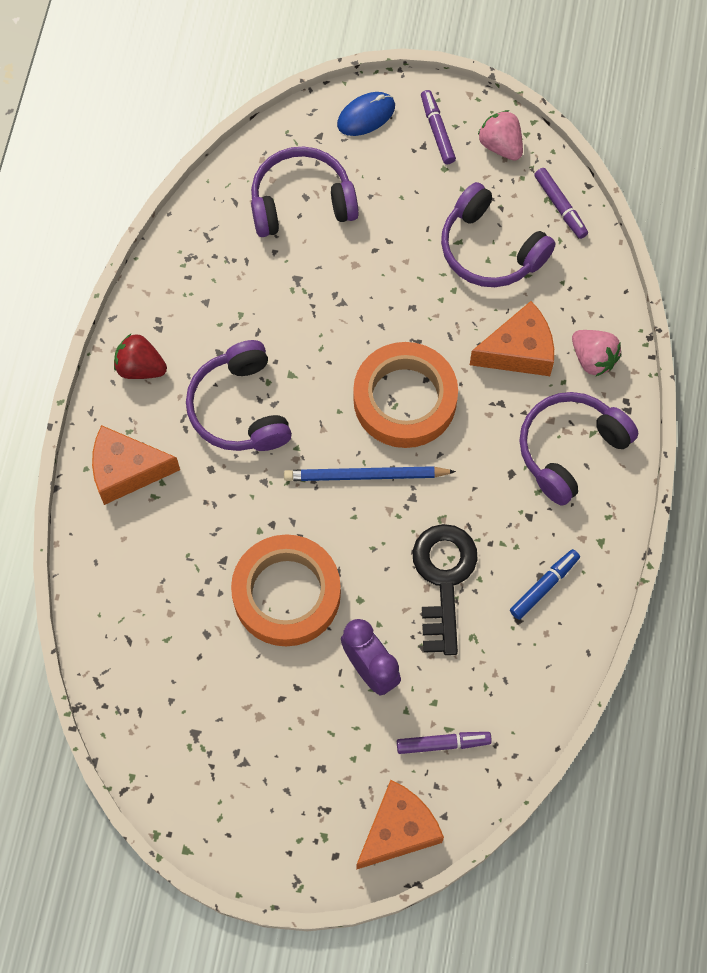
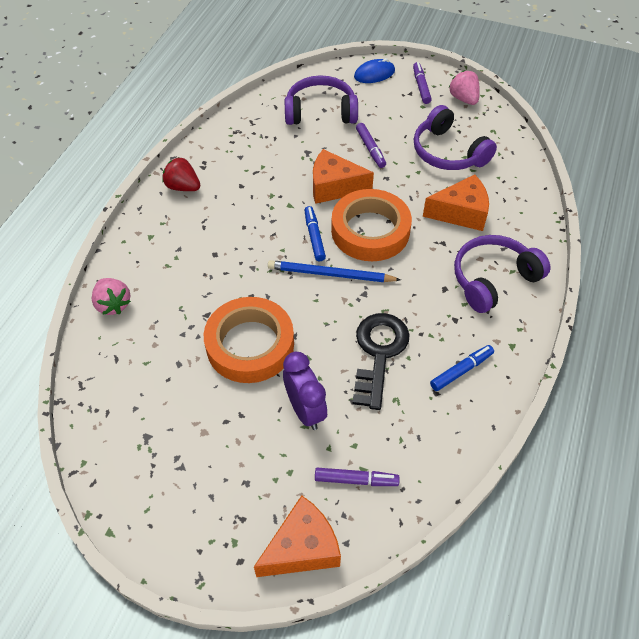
camera: 10 degrees right, 15 degrees down
(126, 471) = (152, 246): orange cheese -> orange cheese (334, 187)
(240, 408) = (247, 220): purple headphones -> none
(334, 421) = (314, 237): none -> blue marker
(560, 206) = (501, 135): purple marker -> purple marker (370, 149)
(593, 358) = (517, 224): pink strawberry -> pink strawberry (113, 304)

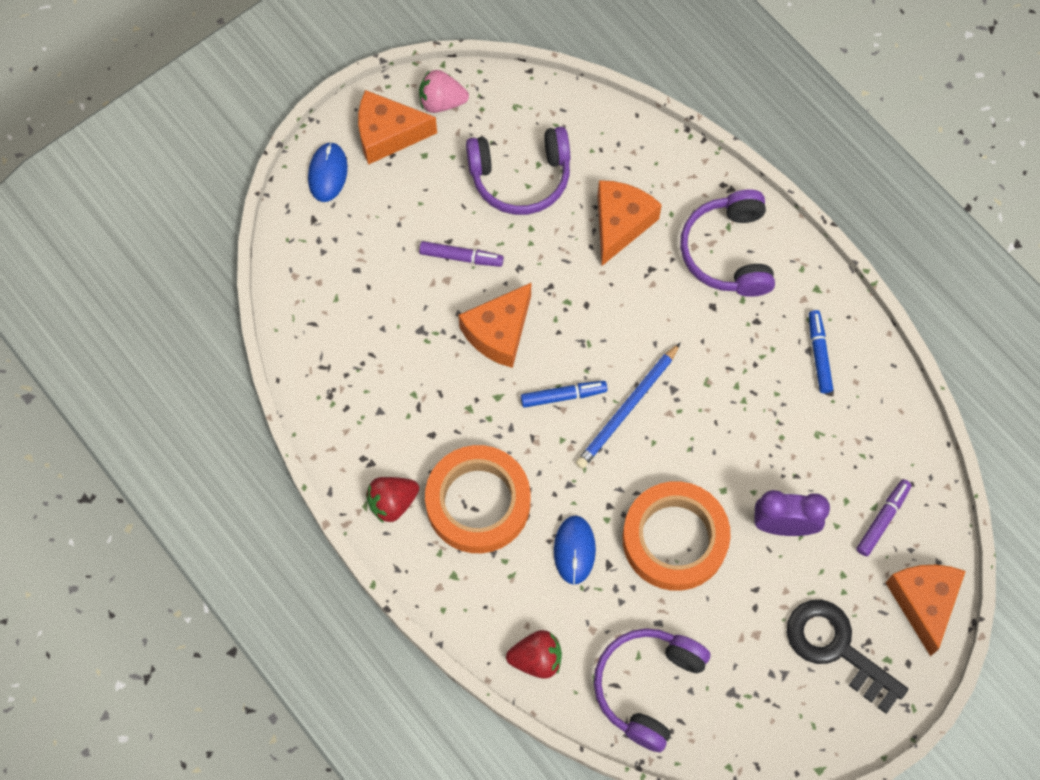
camera: 60 degrees left, 15 degrees up
(113, 304) = (536, 659): pink strawberry -> red strawberry
(206, 290) = (574, 550): none -> blue mouse
(314, 237) = (563, 396): blue marker -> blue marker turned 150 degrees clockwise
(320, 112) = (358, 276): purple headphones -> purple headphones (647, 687)
(370, 231) = (590, 332): orange tape -> orange tape (478, 502)
(379, 353) = (756, 418): black key -> black key (837, 648)
(421, 86) = (388, 134): purple marker -> orange cheese

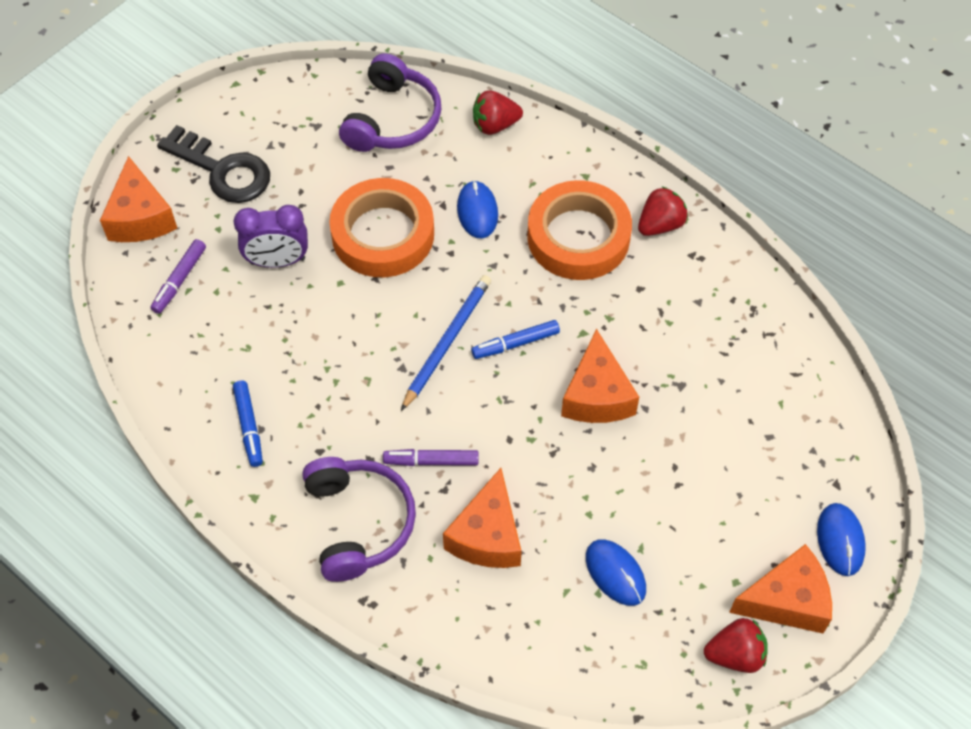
camera: 170 degrees right, 10 degrees down
(442, 102) = (735, 654): pink strawberry -> red strawberry
(461, 257) = (659, 468): purple marker -> purple marker (431, 461)
(499, 332) = (597, 395): orange cheese -> orange cheese turned 150 degrees clockwise
(520, 177) = (615, 573): purple headphones -> blue mouse

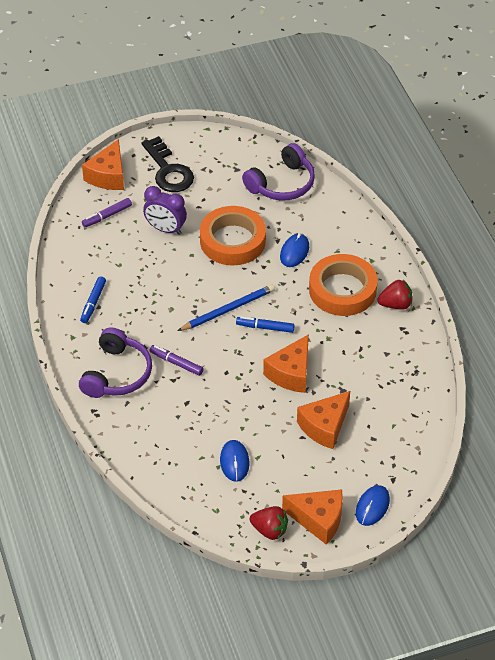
camera: 30 degrees right, 10 degrees down
(487, 535) = (179, 412): orange cheese -> orange cheese (324, 426)
(495, 125) = (339, 211): red strawberry -> none

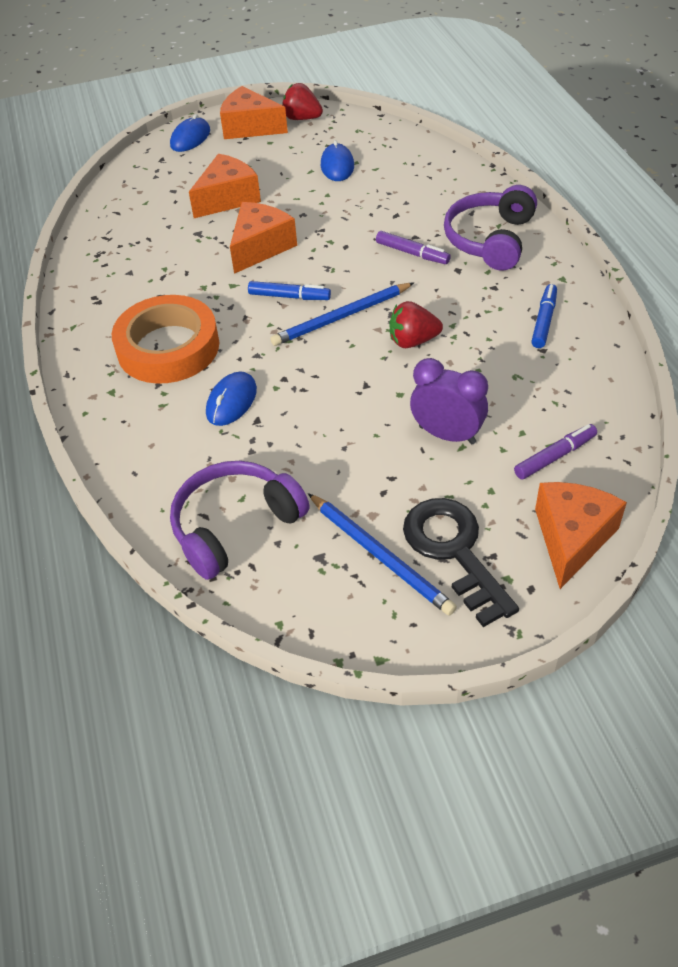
camera: 175 degrees left, 0 degrees up
(206, 169) = (380, 555): none -> blue pencil
(232, 241) = (331, 417): orange tape -> none
(395, 304) = (96, 330): red strawberry -> red strawberry (413, 341)

